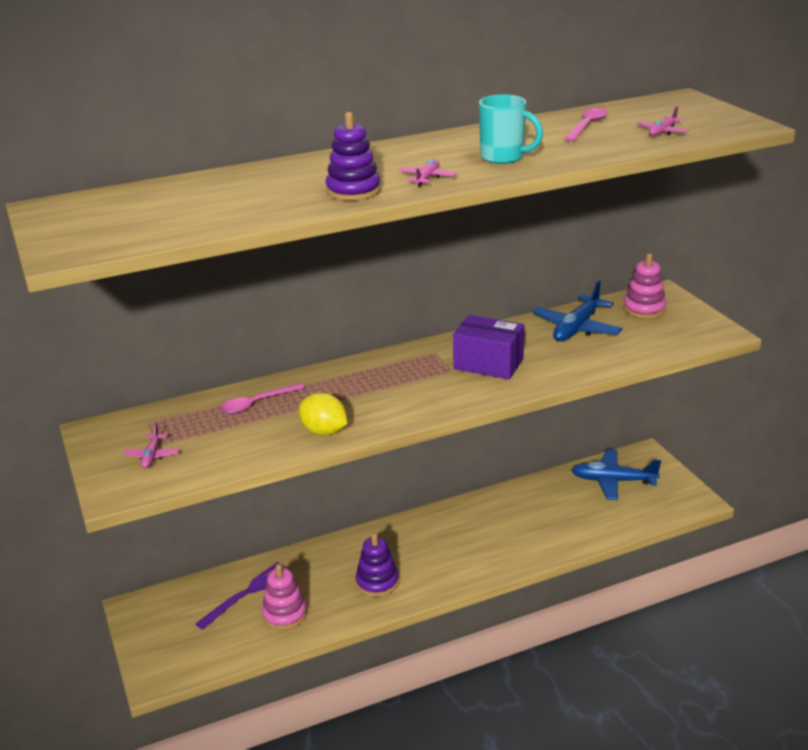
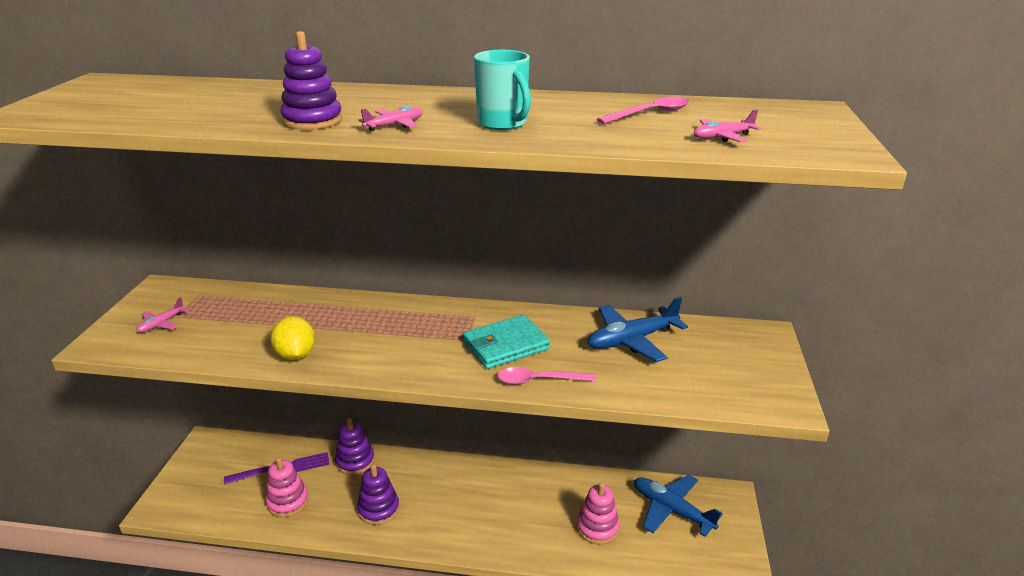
camera: 30 degrees right, 0 degrees up
(257, 403) = (285, 309): pink spoon -> pink spoon (539, 380)
(312, 558) = (355, 461): none -> purple stacking toy
(488, 364) = (505, 345): purple box -> turquoise wallet
(644, 309) = (726, 344): pink stacking toy -> pink stacking toy (597, 527)

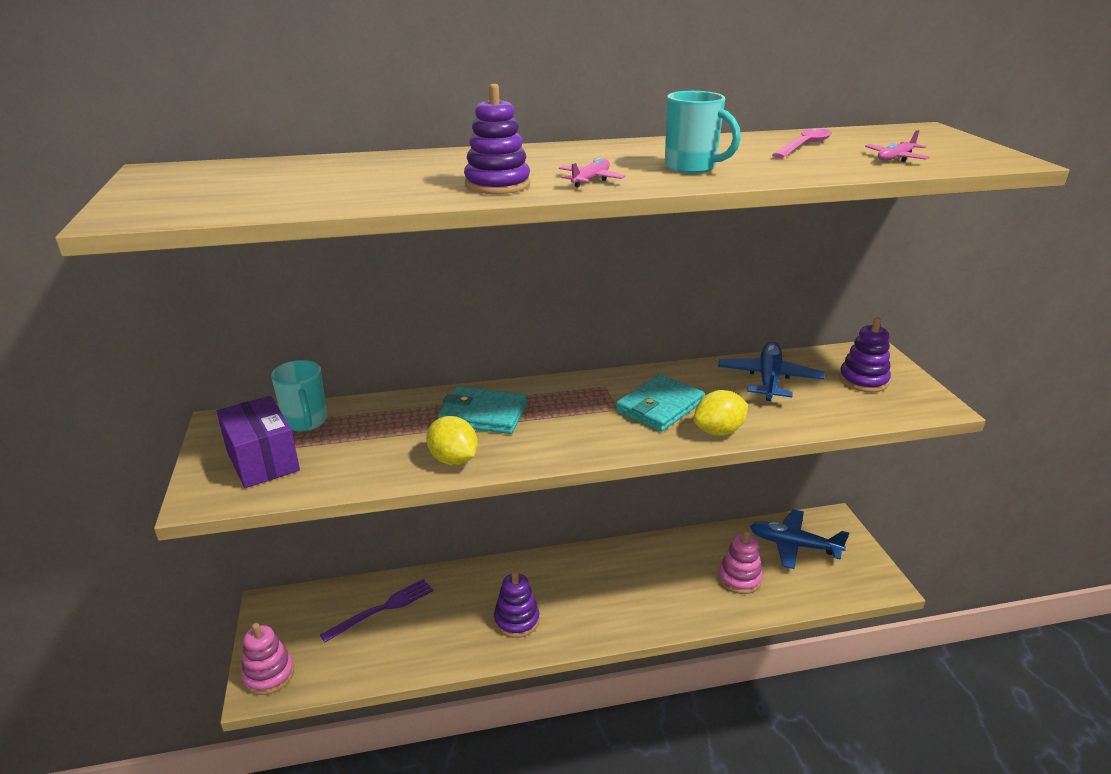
camera: 20 degrees left, 0 degrees up
(161, 324) = (262, 460): pink plane -> purple box
(216, 299) = (306, 422): none -> turquoise mug
(288, 501) = (411, 640): pink stacking toy -> pink stacking toy (269, 675)
(352, 320) = (483, 414): none -> turquoise wallet
(355, 461) = (460, 580): purple stacking toy -> purple stacking toy (863, 380)
(539, 380) = (718, 431): pink spoon -> yellow lemon
(631, 340) = (769, 379): blue plane -> blue plane turned 150 degrees clockwise

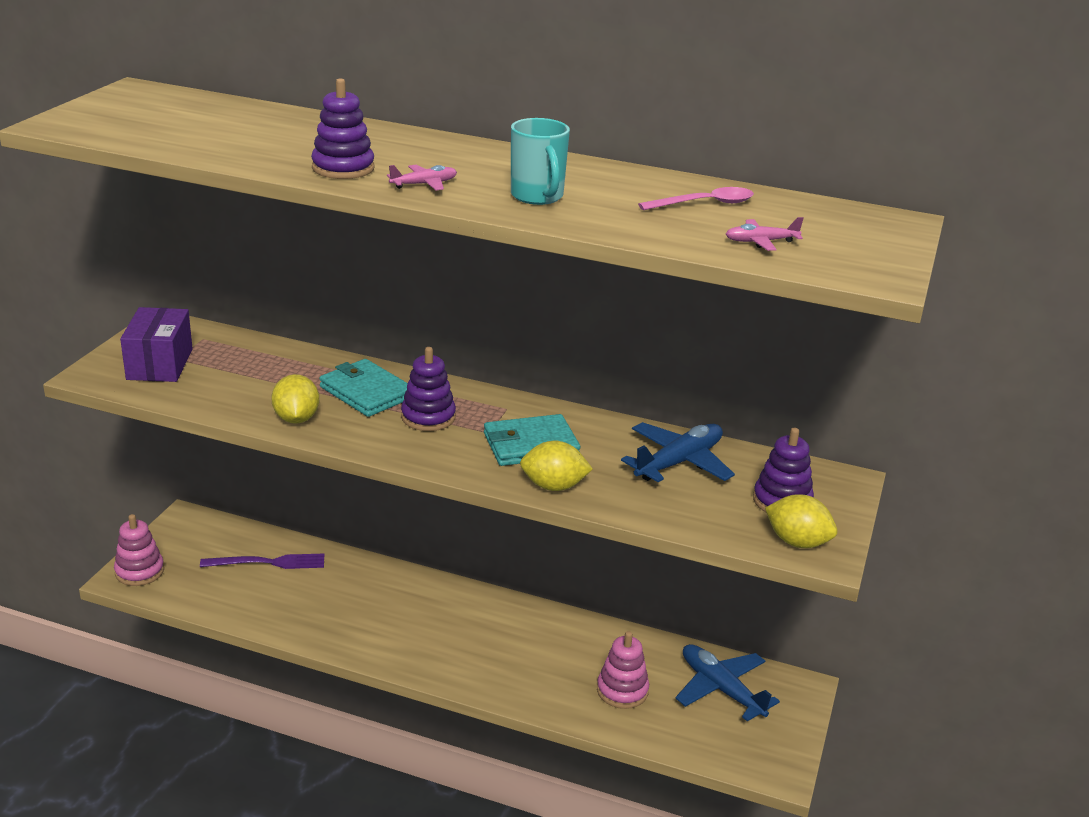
camera: 30 degrees right, 0 degrees up
(306, 422) = (223, 346): turquoise mug -> none
(516, 620) = (369, 624): purple stacking toy -> purple stacking toy (428, 417)
(911, 404) = (797, 542): none -> yellow lemon

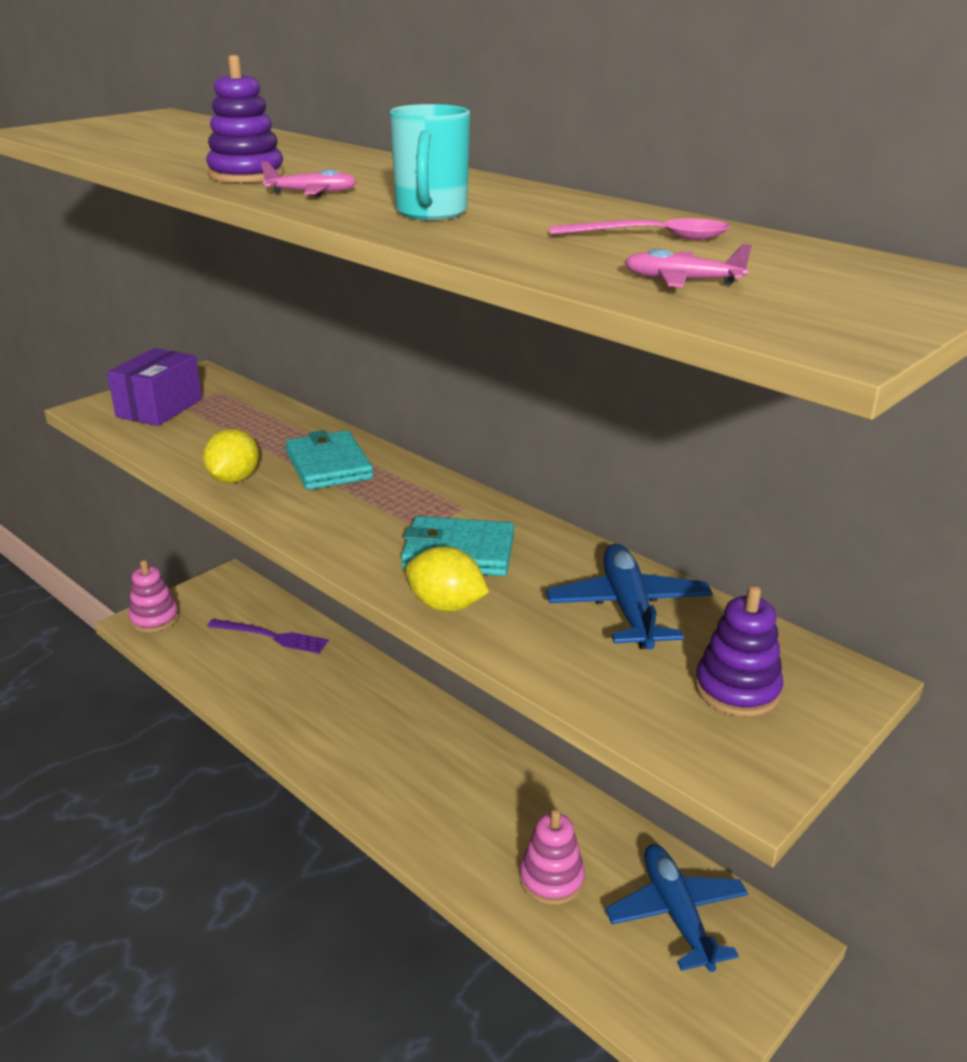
camera: 25 degrees right, 0 degrees up
(428, 417) = (370, 501): purple stacking toy -> none
(679, 462) = (628, 608): blue plane -> blue plane turned 75 degrees counterclockwise
(797, 542) = (722, 753): yellow lemon -> none

